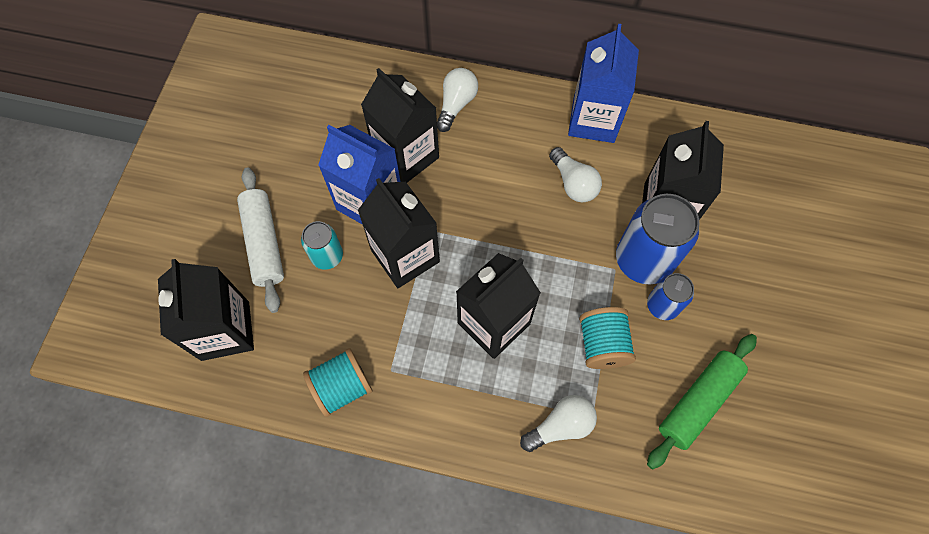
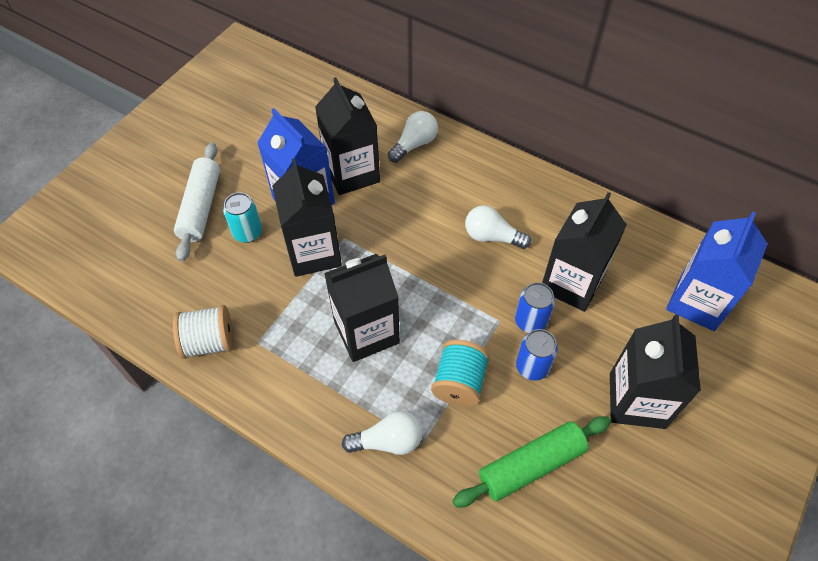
camera: 20 degrees right, 10 degrees down
(225, 330) = (136, 266): black carton -> black carton (637, 400)
(342, 387) = (209, 342): turquoise spool -> white spool
(573, 183) = (492, 237): white light bulb -> white light bulb turned 120 degrees clockwise
(593, 120) = (534, 190): blue carton -> blue carton (697, 302)
(643, 260) = (530, 321): blue can -> blue can, size x0.56

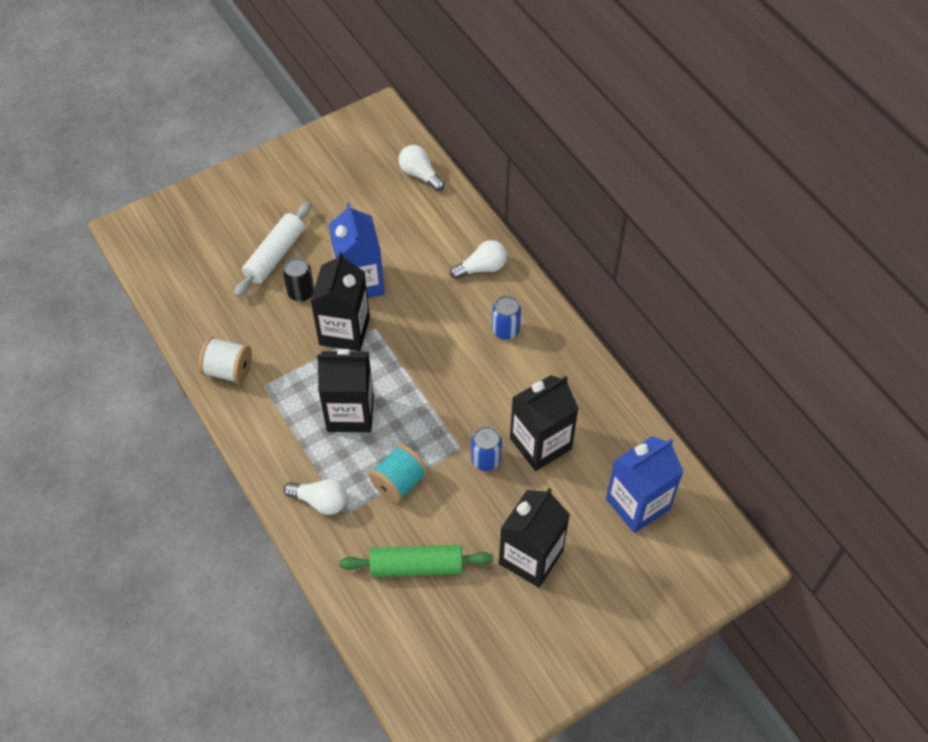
camera: 25 degrees right, 0 degrees up
(247, 233) = (301, 292): turquoise can -> black can
(352, 173) = (413, 274): black carton -> none
(492, 237) = (498, 377): white light bulb -> white light bulb (420, 175)
(532, 367) = (464, 495): blue can -> blue can (505, 330)

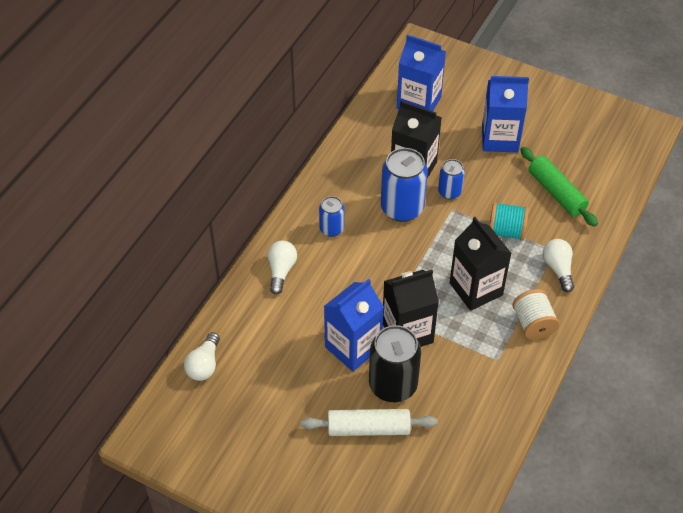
camera: 120 degrees left, 5 degrees down
(228, 370) = (503, 393): white spool -> white spool (533, 324)
(301, 292) = (393, 385): black can -> black can, size x1.80
(481, 268) = (281, 271): white light bulb -> white light bulb turned 60 degrees clockwise
(492, 404) = (402, 208): none -> blue can
(531, 557) = (499, 139): black carton -> blue carton

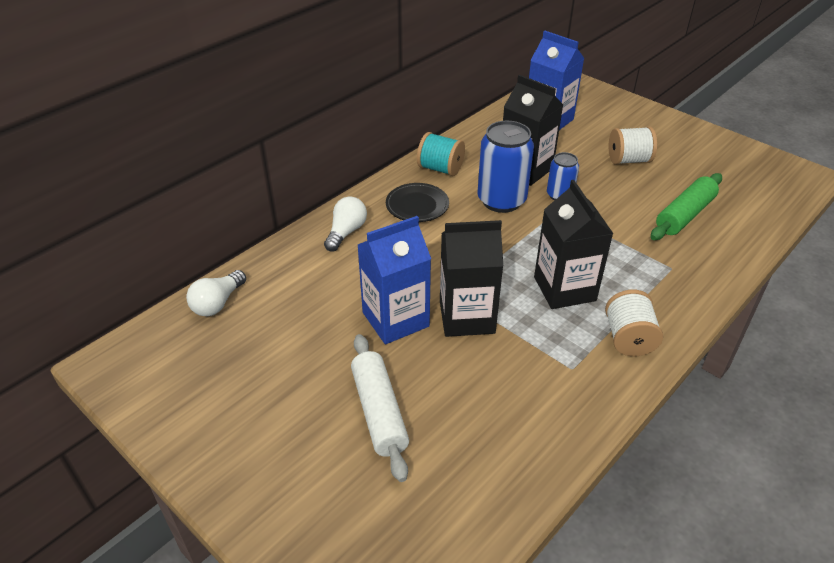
camera: 15 degrees right, 10 degrees down
(331, 229) = (417, 205): blue can -> black plate
(368, 428) = (379, 412): white rolling pin -> white rolling pin turned 60 degrees clockwise
(393, 385) = (429, 369): black can -> none
(499, 139) = (628, 160): blue carton -> white spool
(506, 231) = (616, 240): turquoise spool -> turquoise spool (440, 169)
(556, 192) = (684, 215): green rolling pin -> green rolling pin turned 60 degrees clockwise
(558, 269) = (672, 287): white light bulb -> none

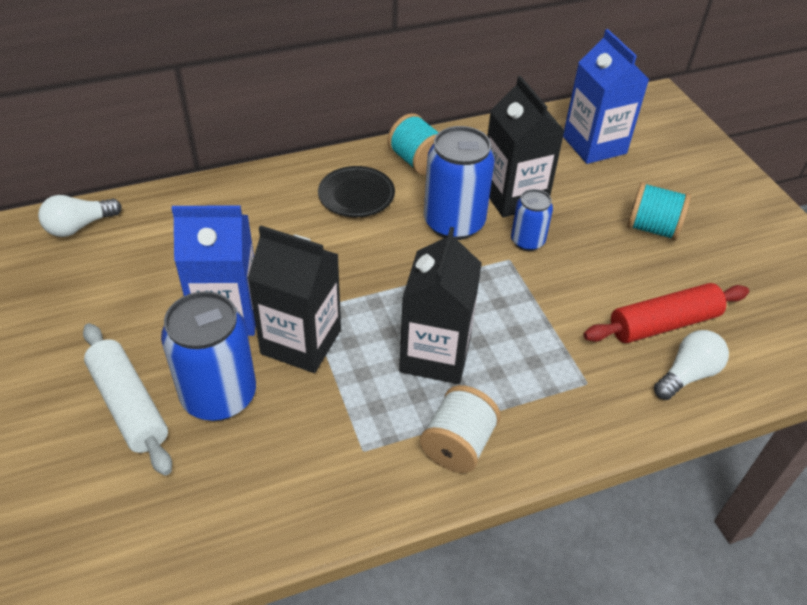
camera: 25 degrees right, 5 degrees up
(346, 232) = (259, 198): white light bulb -> white light bulb (687, 374)
(379, 412) = (129, 405): white rolling pin -> white rolling pin turned 45 degrees counterclockwise
(441, 377) = (219, 396): none -> blue can
(628, 160) = (652, 228): white spool -> turquoise spool
(684, 215) = (663, 324): green rolling pin -> red rolling pin

